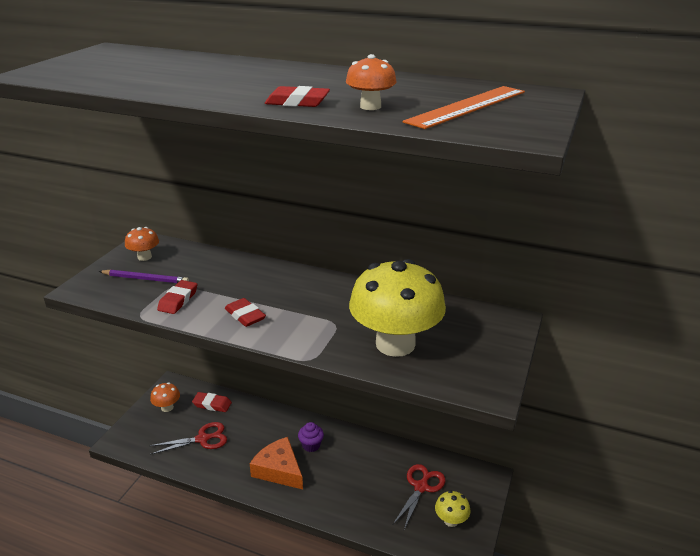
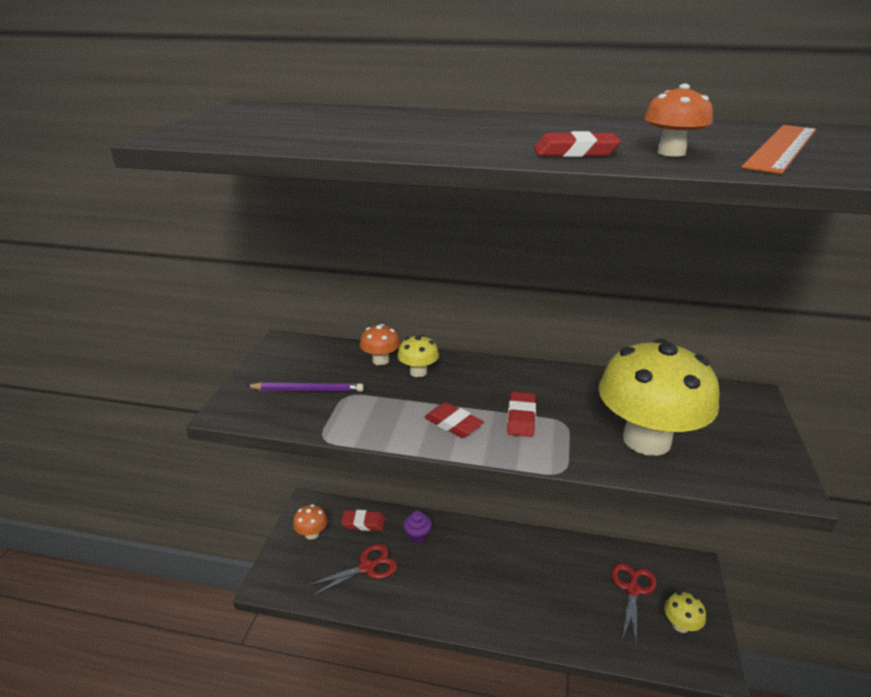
camera: 10 degrees left, 0 degrees up
(144, 257) = (292, 362): orange mushroom -> orange mushroom (380, 360)
(178, 300) = (361, 413): red eraser -> red eraser (521, 418)
(240, 274) = (418, 372): none -> yellow mushroom
(279, 470) = (469, 593): orange cheese -> none
(311, 445) = (494, 557): purple cupcake -> purple cupcake (417, 536)

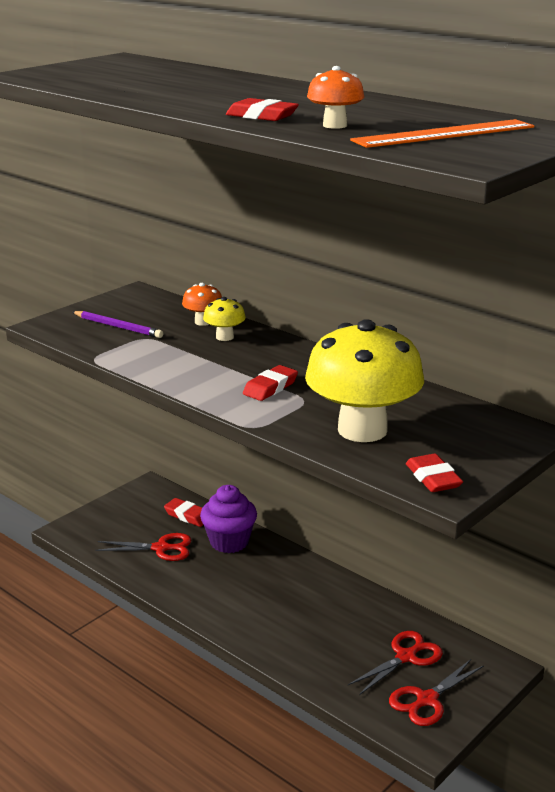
camera: 30 degrees right, 5 degrees down
(312, 534) = (134, 508): orange mushroom -> none
(417, 536) = (229, 542): purple cupcake -> purple cupcake, size x1.77
(453, 424) = (206, 376): red eraser -> red eraser (433, 478)
(680, 625) = (427, 700): yellow mushroom -> red scissors

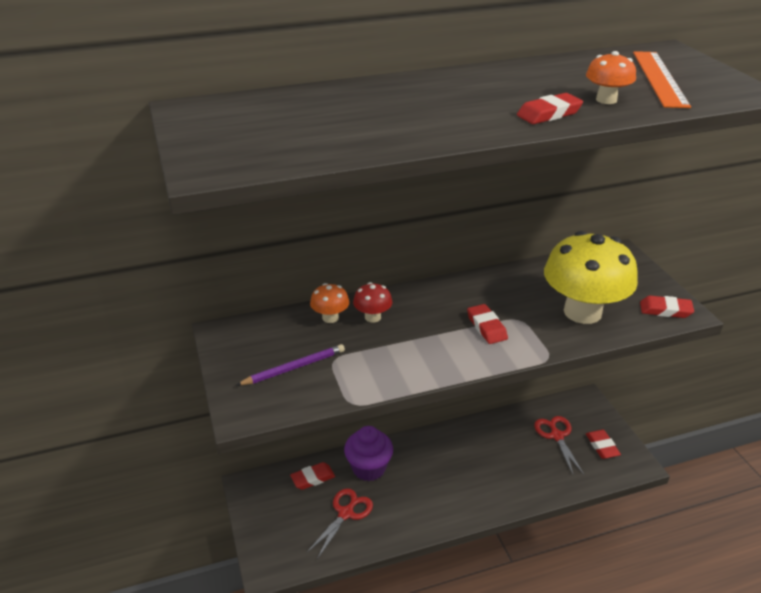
camera: 60 degrees left, 10 degrees up
(224, 337) = (372, 317): yellow mushroom -> red mushroom
(427, 700) = (602, 446): red scissors -> red eraser

